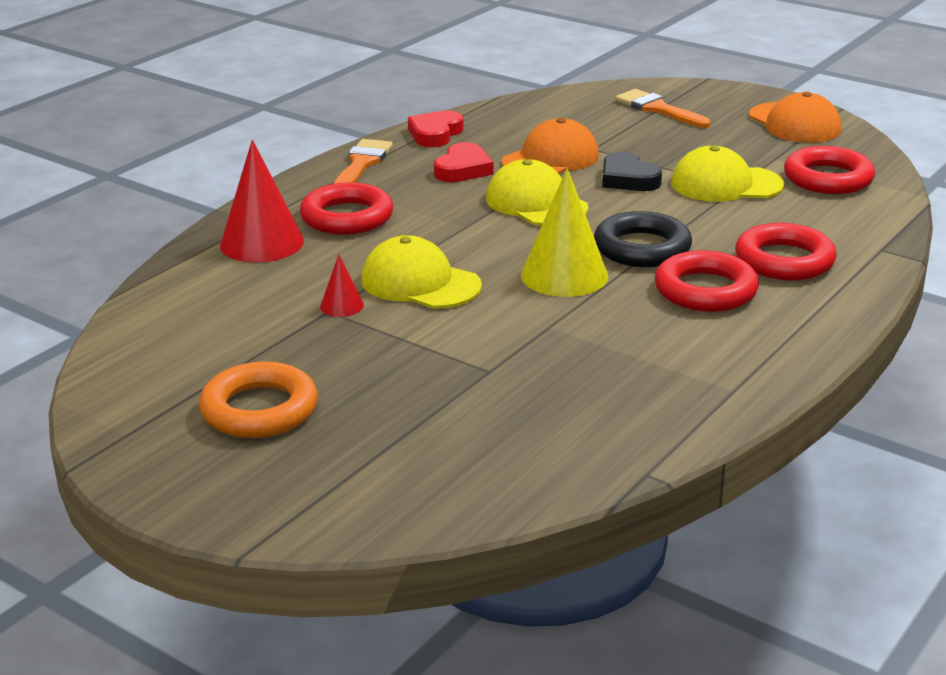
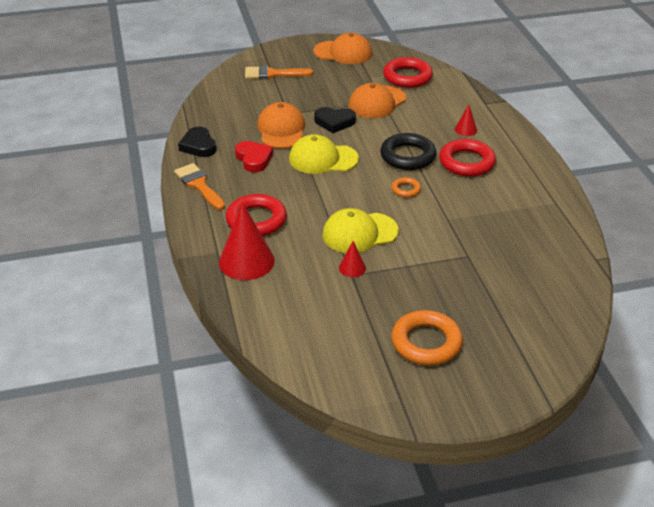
camera: 50 degrees left, 10 degrees up
(435, 134) = (198, 146): red heart -> black heart
(564, 275) = (406, 190): yellow cone -> orange ring
(726, 184) = (377, 102): yellow cap -> orange cap
(784, 261) = (465, 129): red ring -> red cone

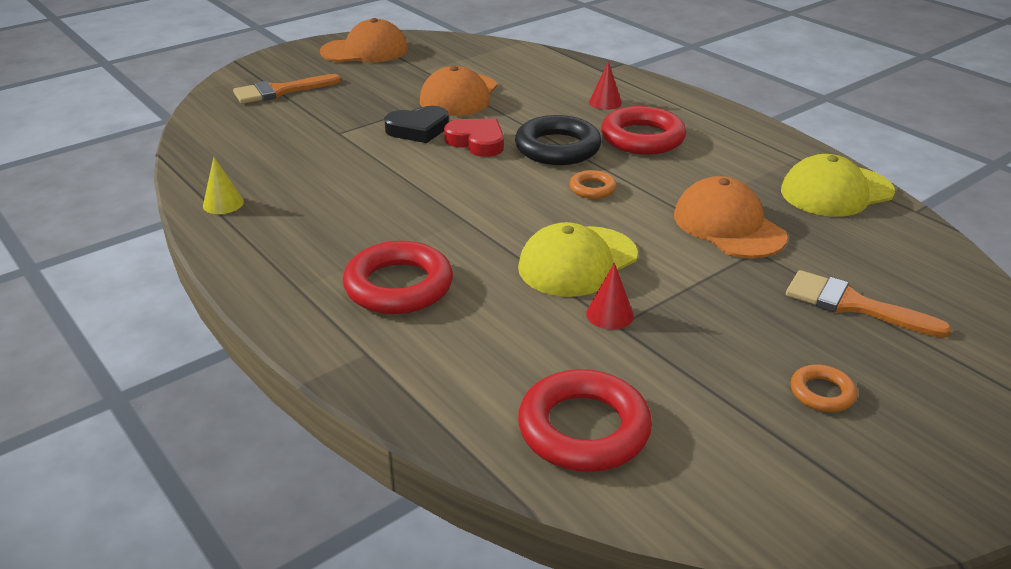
camera: 25 degrees left, 5 degrees down
(198, 146) = (223, 203): black heart -> yellow cone
(199, 185) = (261, 259): orange brush -> orange brush (852, 305)
(246, 261) = (429, 354): red cone -> none
(254, 159) = (330, 201): red heart -> red heart (477, 142)
(281, 130) = (345, 155): orange cap -> orange cap (728, 226)
(323, 159) = (438, 177): yellow cap -> yellow cap (836, 191)
(407, 77) = (476, 61): red ring -> red ring (583, 429)
(426, 342) = (822, 393): orange ring -> orange ring, size x0.51

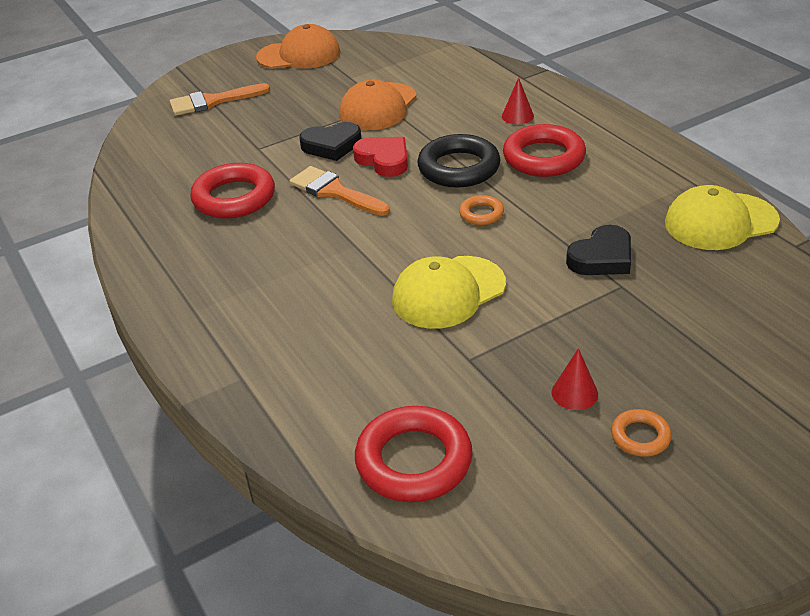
camera: 10 degrees right, 5 degrees up
(223, 203) = (143, 223): yellow cone -> none
(398, 286) = (281, 312): red ring -> red ring (234, 197)
(609, 314) = (465, 348): red cone -> red cone (574, 393)
(728, 226) = (602, 257): orange cap -> black heart
(852, 305) = (697, 347): orange brush -> orange brush (334, 191)

